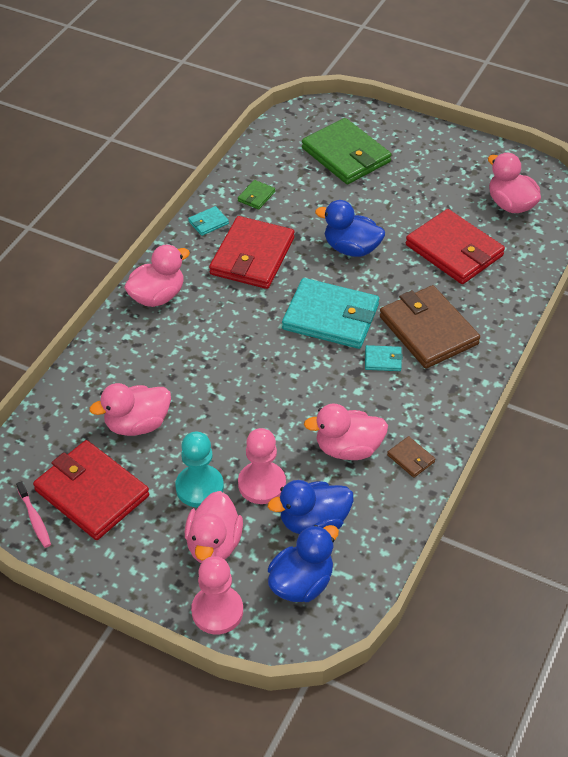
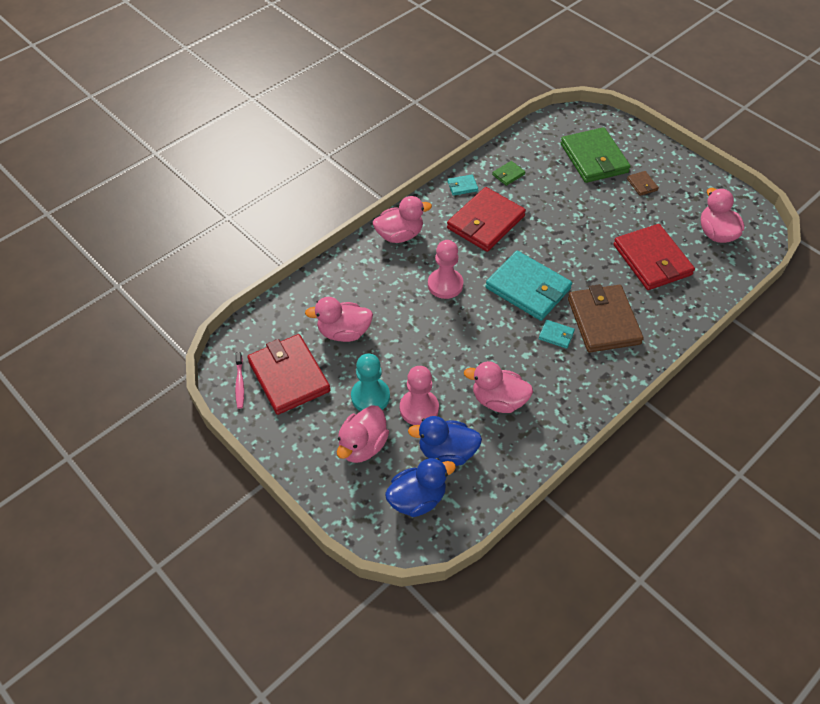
camera: 20 degrees right, 5 degrees up
(217, 611) = (344, 500): pink pawn -> pink pawn (445, 284)
(351, 248) = (567, 236): blue duck -> none
(411, 458) = (546, 424): brown wallet -> brown wallet (642, 184)

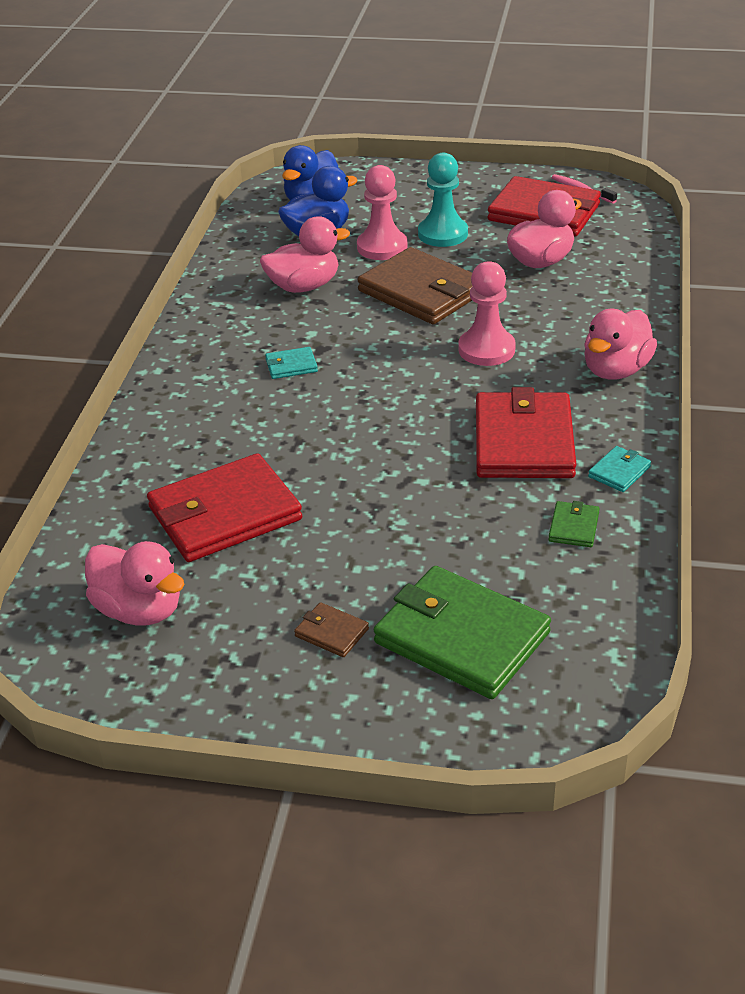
camera: 145 degrees right, 15 degrees down
(363, 446) = (405, 206): pink duck -> none
(528, 288) = (376, 395): turquoise wallet -> none
(603, 321) = (241, 407): brown wallet -> brown wallet (422, 292)
(652, 260) = (224, 514): red wallet -> red wallet turned 60 degrees counterclockwise

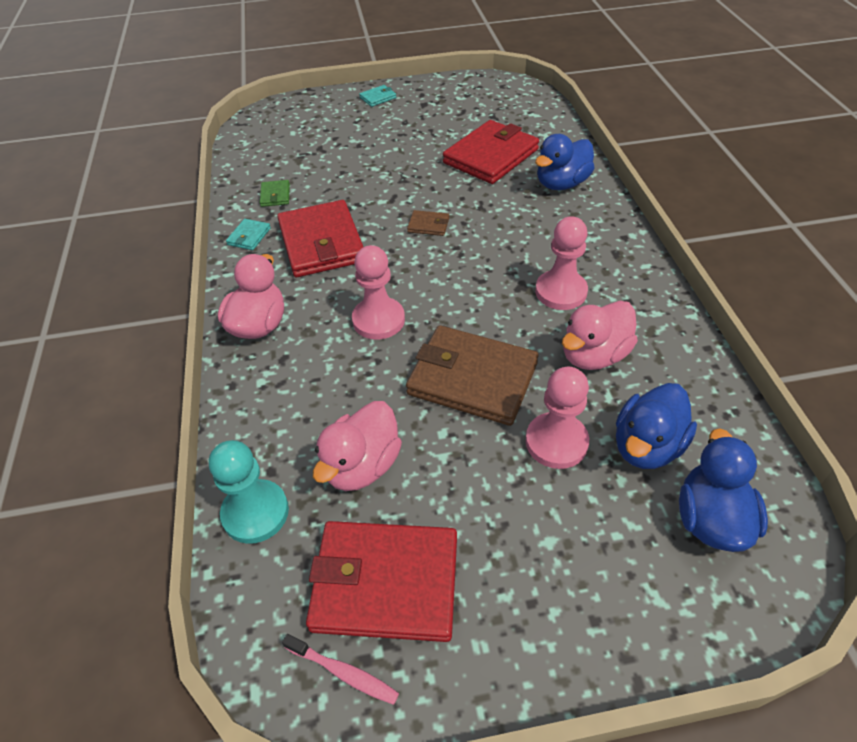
camera: 160 degrees right, 10 degrees up
(139, 610) = (495, 108): pink duck -> none
(171, 447) = (561, 184): none -> blue duck
(287, 336) = (561, 292): none -> pink pawn
(291, 366) = (533, 263): turquoise wallet -> turquoise wallet (378, 98)
(331, 632) = (391, 120): brown wallet -> brown wallet (428, 225)
(443, 234) = (499, 489): turquoise pawn -> turquoise pawn (255, 513)
(461, 637) = (325, 132): green wallet -> none

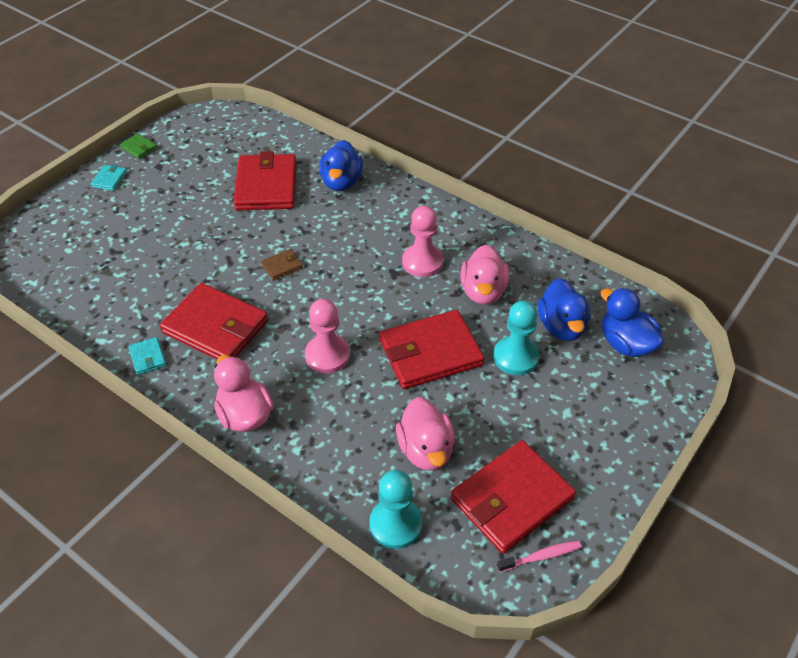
camera: 45 degrees left, 0 degrees up
(275, 195) = (126, 312): green wallet -> green wallet (139, 148)
(472, 379) = (430, 353): brown wallet -> red wallet
(556, 442) = (516, 357): pink pawn -> turquoise pawn

